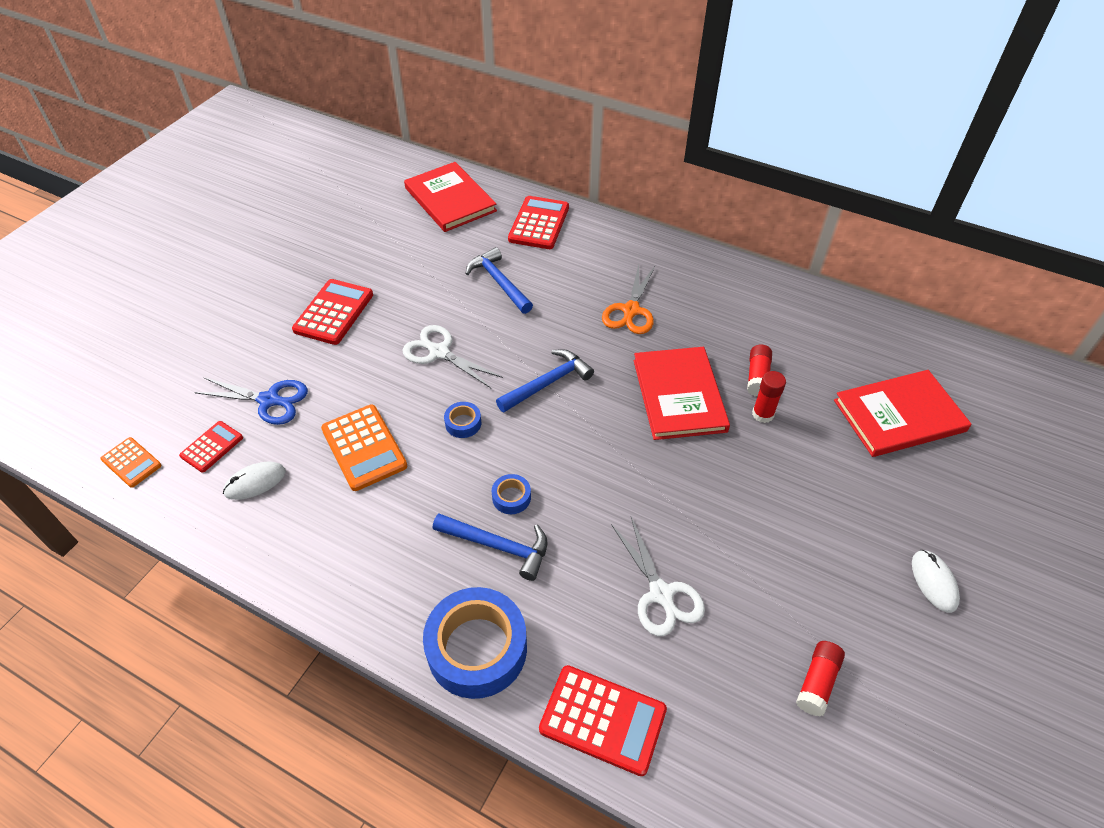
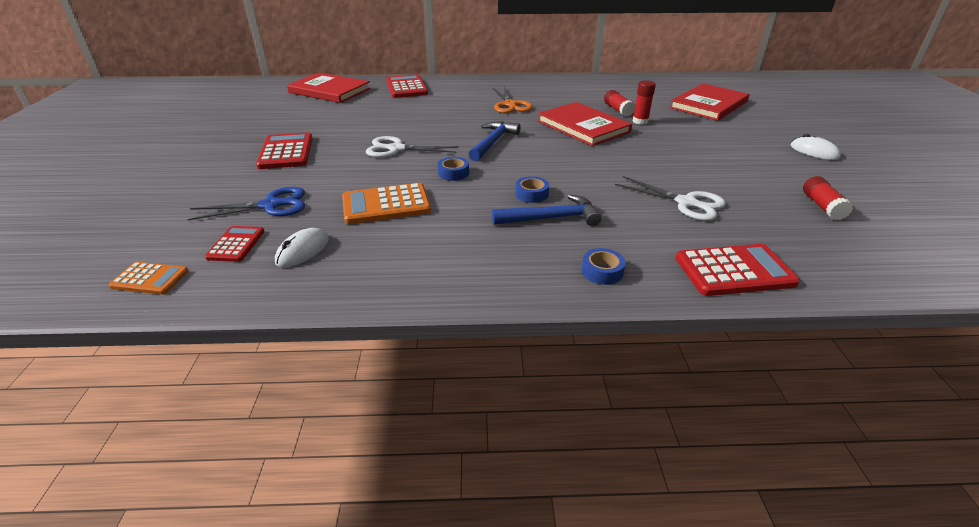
camera: 30 degrees left, 15 degrees down
(364, 447) = (386, 205): orange calculator -> orange calculator turned 135 degrees clockwise
(477, 648) = (602, 271): blue tape -> blue tape, size x0.44
(499, 282) = (406, 113): blue hammer -> none

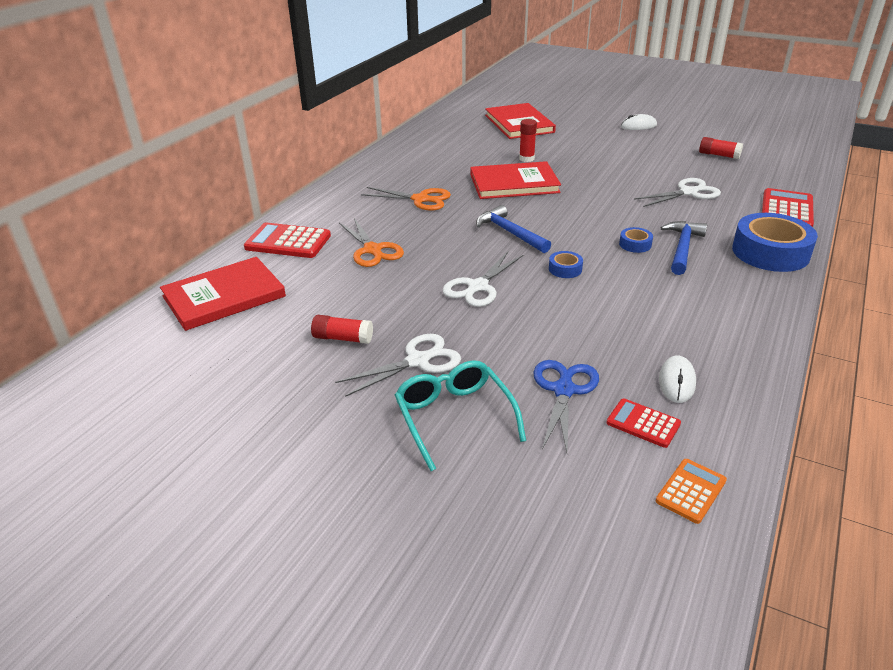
camera: 60 degrees left, 0 degrees up
(225, 176) = (454, 417): none -> turquoise glasses
(286, 152) = (418, 361): red calculator -> white scissors
(303, 250) = (677, 382): white mouse -> white mouse turned 45 degrees clockwise
(386, 205) = (609, 319): orange calculator -> none
(418, 109) = (372, 250): none -> orange scissors
(602, 271) = (770, 252): blue tape -> blue tape, size x2.27
(618, 110) = (491, 158): red glue stick -> red glue stick (343, 338)

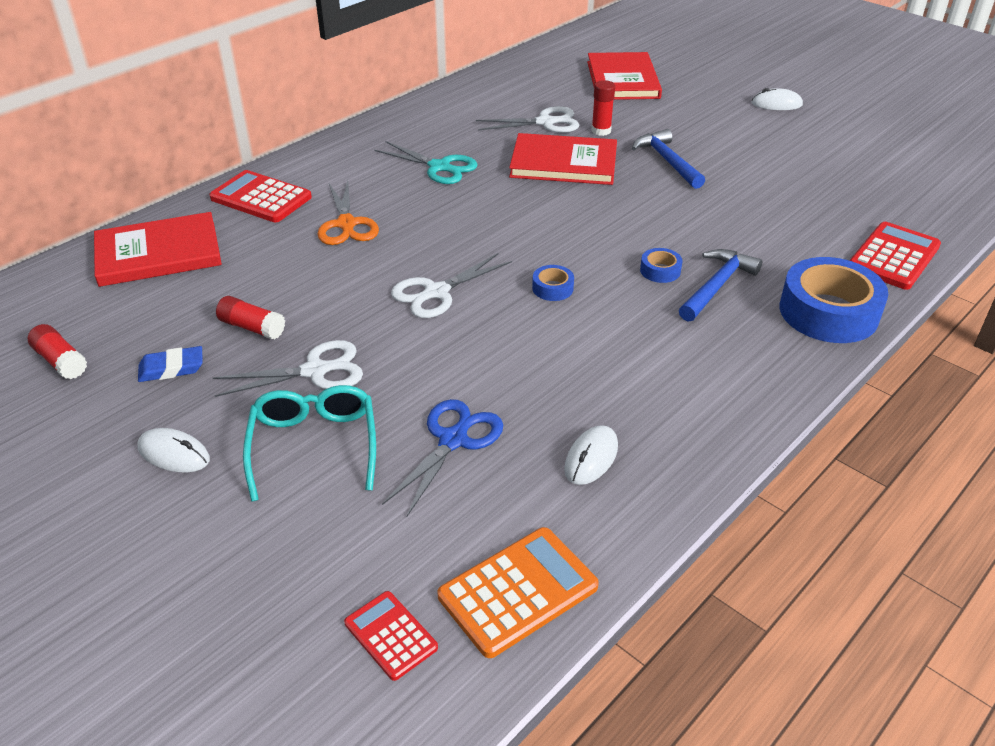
camera: 15 degrees right, 5 degrees up
(292, 382) = (171, 368): none -> blue eraser
(337, 448) = (174, 454): none -> white mouse
(420, 199) = (439, 167): orange scissors -> turquoise scissors
(510, 233) = (517, 229): blue hammer -> blue hammer (667, 161)
(643, 423) = (517, 500): red calculator -> red calculator (390, 635)
(688, 192) = (777, 210): white scissors -> white scissors (545, 122)
(691, 491) = (518, 591): orange calculator -> orange calculator, size x1.67
(719, 155) = (857, 162): red glue stick -> red glue stick (61, 361)

